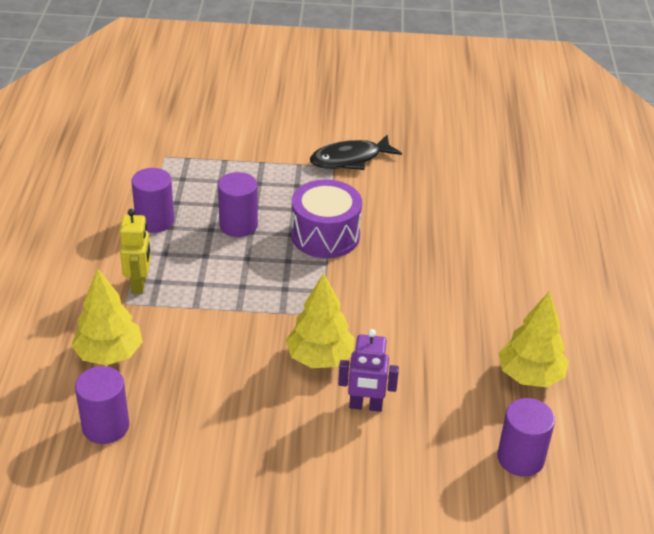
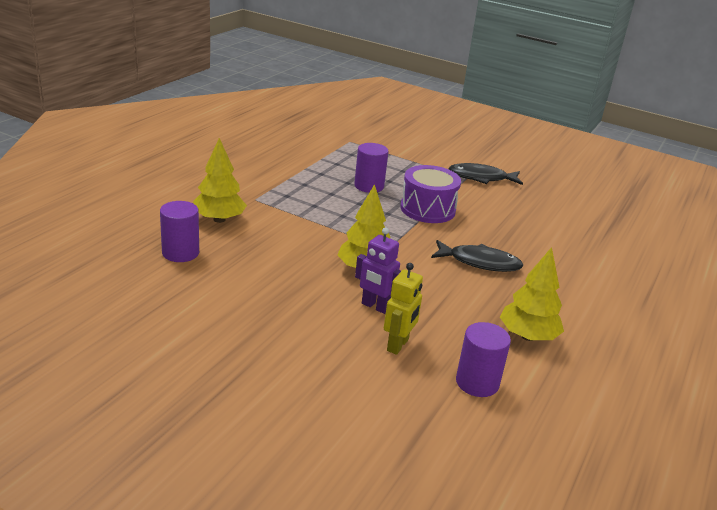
camera: 25 degrees right, 10 degrees down
(139, 284) = (273, 193): yellow robot -> yellow robot (398, 345)
(155, 221) = (313, 168): purple cylinder -> none
(427, 294) = (479, 262): none -> black fish

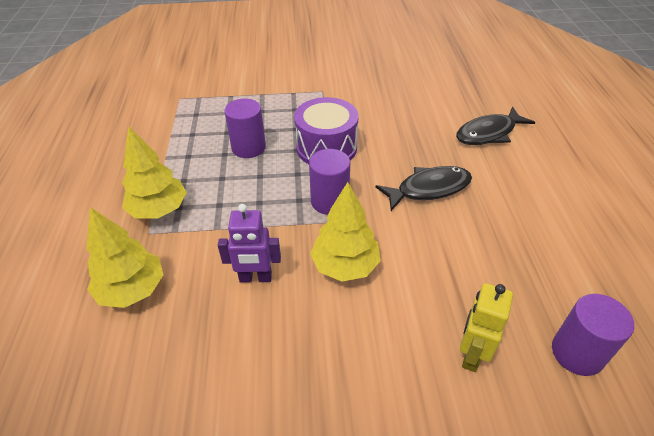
camera: 30 degrees left, 15 degrees up
(180, 253) = (129, 378): purple cylinder -> purple cylinder (330, 201)
(375, 306) = (402, 313): purple robot -> purple robot (255, 278)
(398, 345) = (471, 354): yellow robot -> yellow robot turned 150 degrees counterclockwise
(481, 178) = (334, 84): black fish -> black fish (489, 133)
(527, 336) = (550, 258): yellow tree -> yellow tree (159, 210)

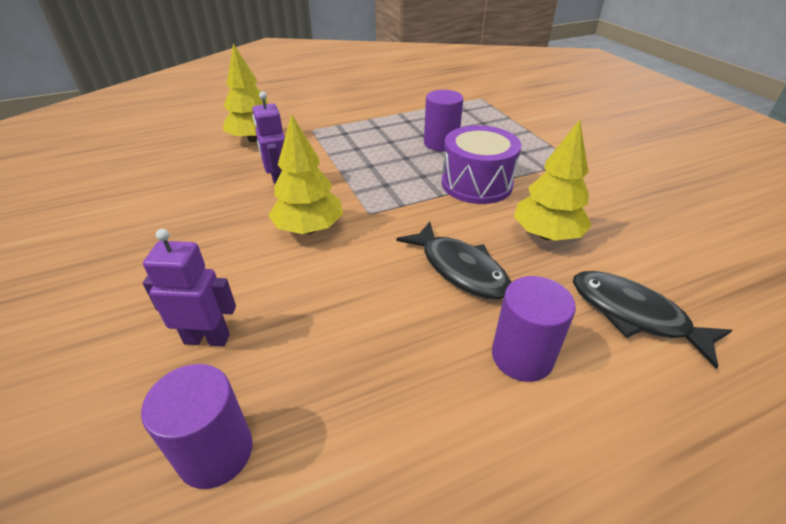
camera: 70 degrees right, 5 degrees down
(159, 210) = (337, 127): yellow tree -> yellow tree (546, 235)
(330, 201) = (394, 202): purple cylinder -> purple cylinder (522, 356)
(471, 354) = (207, 338): yellow robot -> purple robot

